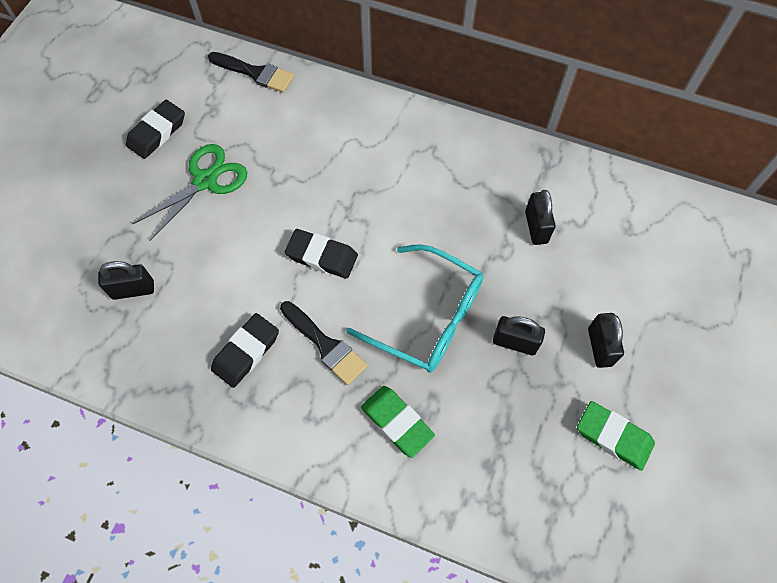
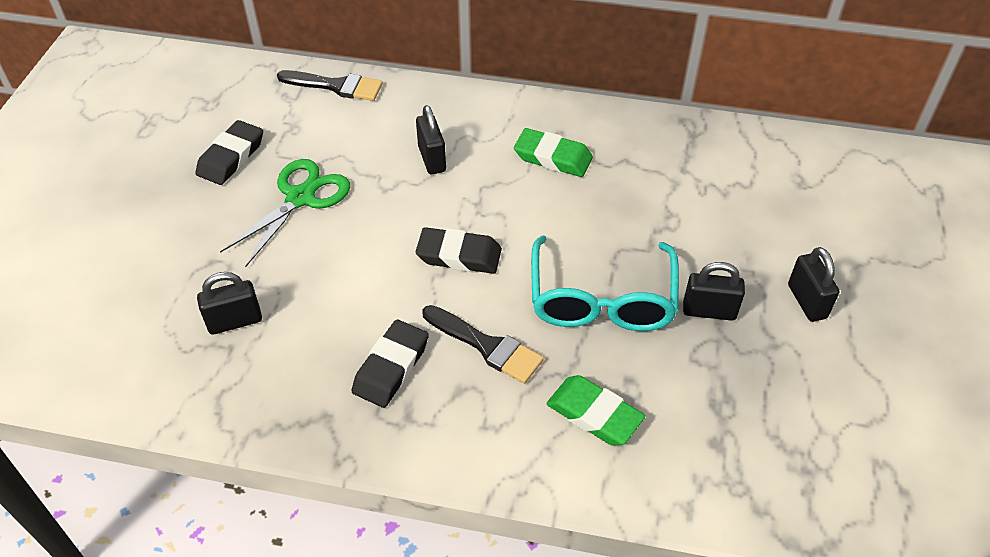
camera: 10 degrees left, 15 degrees down
(428, 318) = (601, 300): turquoise glasses -> turquoise glasses turned 75 degrees clockwise
(536, 227) = (698, 194): black padlock -> black padlock (432, 159)
(613, 436) = (852, 390): green eraser -> green eraser (553, 157)

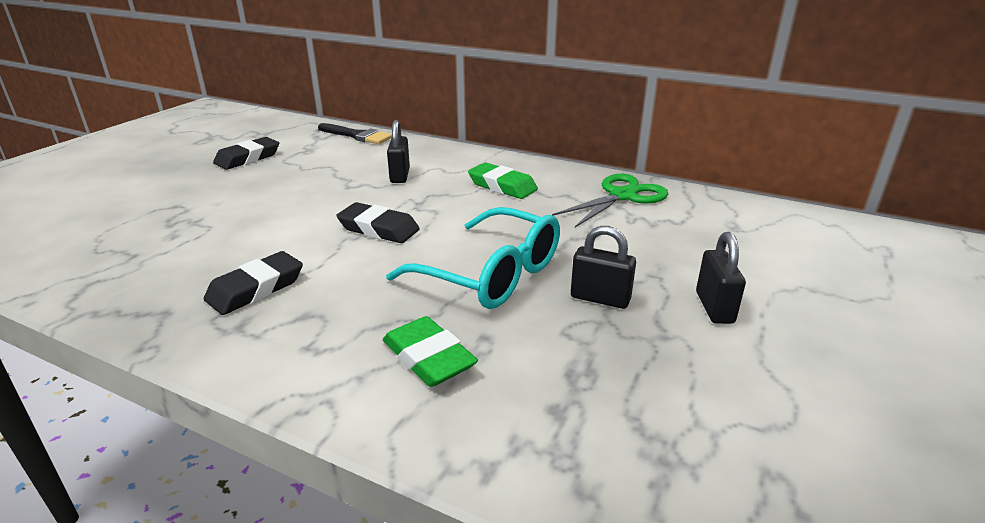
camera: 15 degrees right, 20 degrees down
(235, 321) = (155, 240): black padlock -> none
(300, 198) = (278, 182): green scissors -> green scissors (622, 196)
(486, 346) = (356, 288): black brush -> none
(601, 300) = (491, 274): turquoise glasses -> turquoise glasses turned 75 degrees counterclockwise

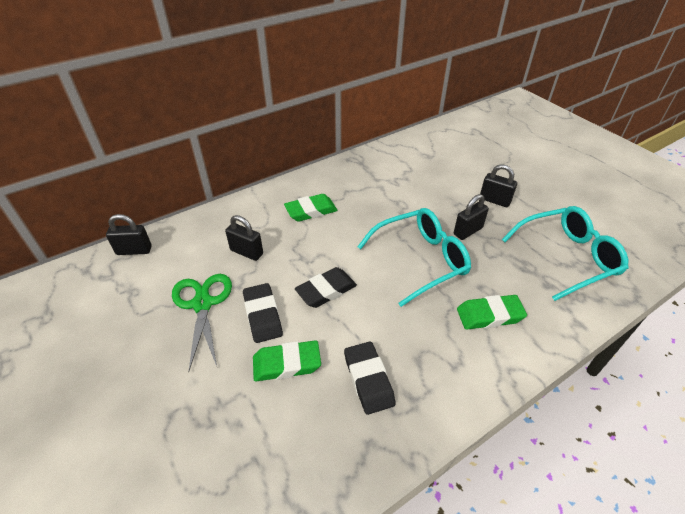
camera: 60 degrees left, 15 degrees up
(248, 158) = (105, 338): black eraser -> black eraser (263, 315)
(257, 237) = (287, 364): none -> green eraser
(357, 136) = (134, 250): black brush -> black padlock
(622, 196) = (366, 172): green scissors -> green scissors (202, 304)
(661, 423) = (567, 257): none -> turquoise glasses

